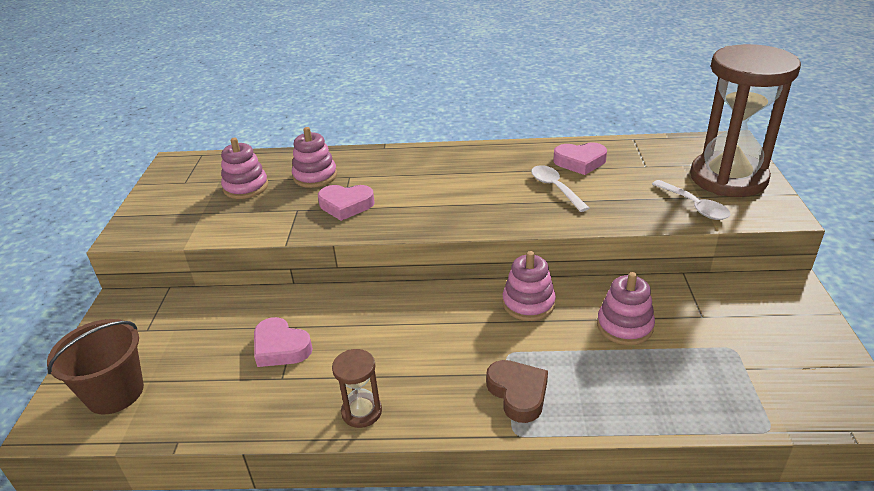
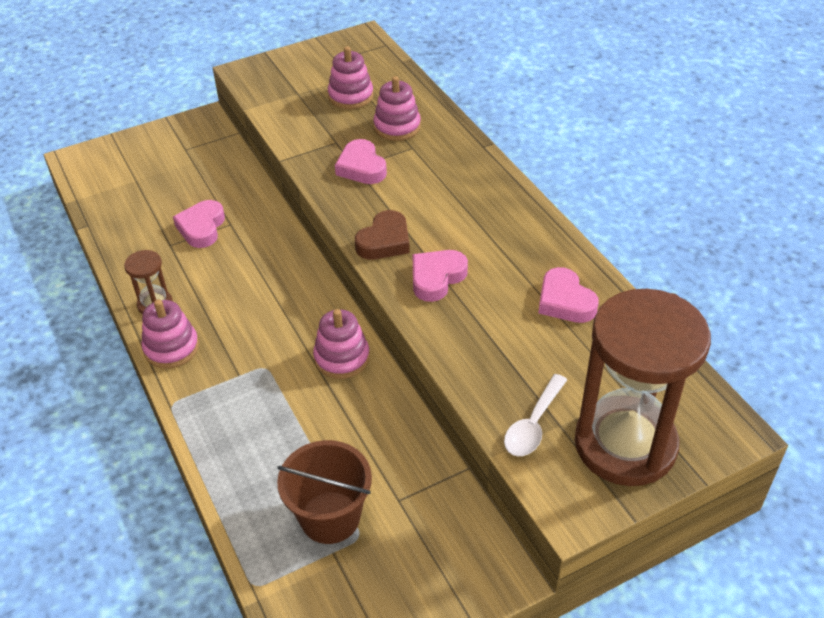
camera: 60 degrees right, 10 degrees up
(115, 392) = (117, 171): brown bucket -> brown bucket (330, 517)
(514, 205) = (436, 278): none -> pink heart
(518, 393) = (218, 390): brown heart -> brown heart (384, 241)
(555, 188) = (492, 298): white spoon -> none
(624, 326) = (347, 440): pink stacking toy -> pink stacking toy (171, 348)

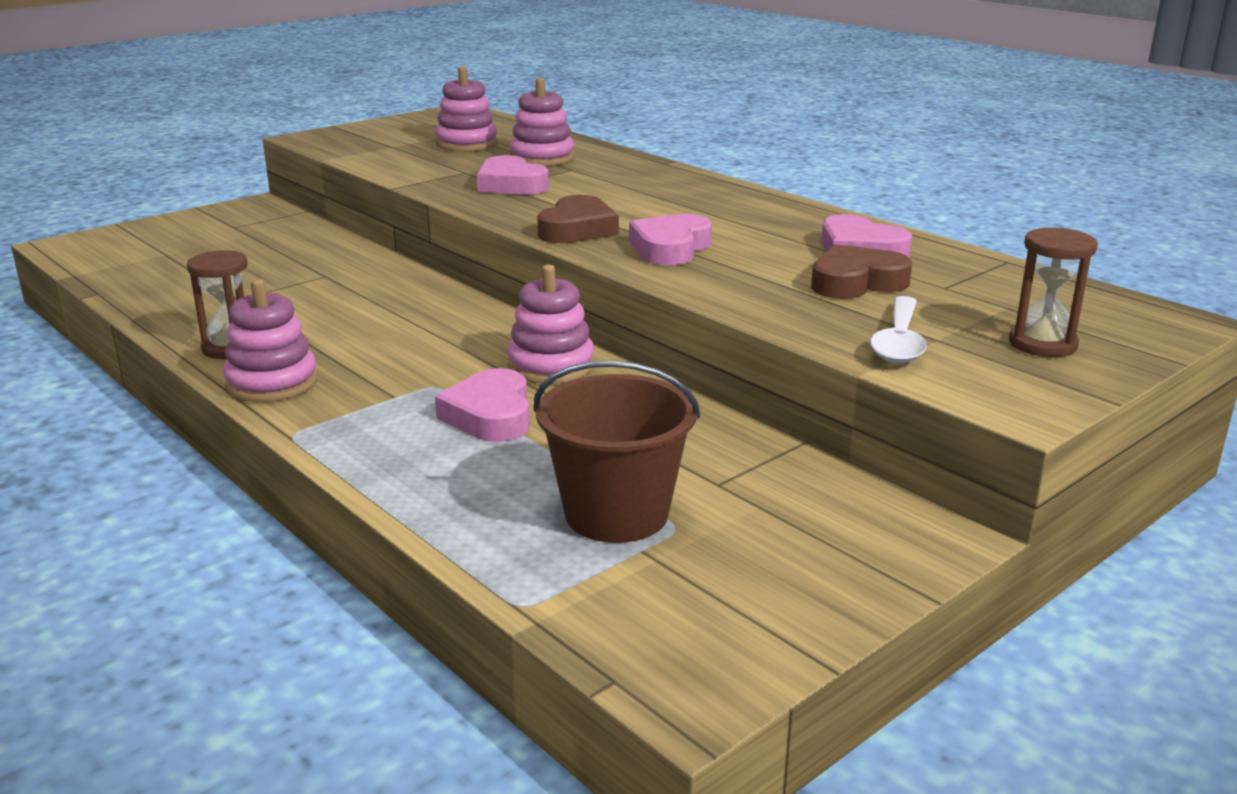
camera: 15 degrees left, 20 degrees down
(201, 228) = (282, 281): pink heart -> pink heart (490, 415)
(541, 345) = (856, 282): none -> brown heart
(625, 444) = (1042, 344): brown hourglass -> brown hourglass, size x0.42

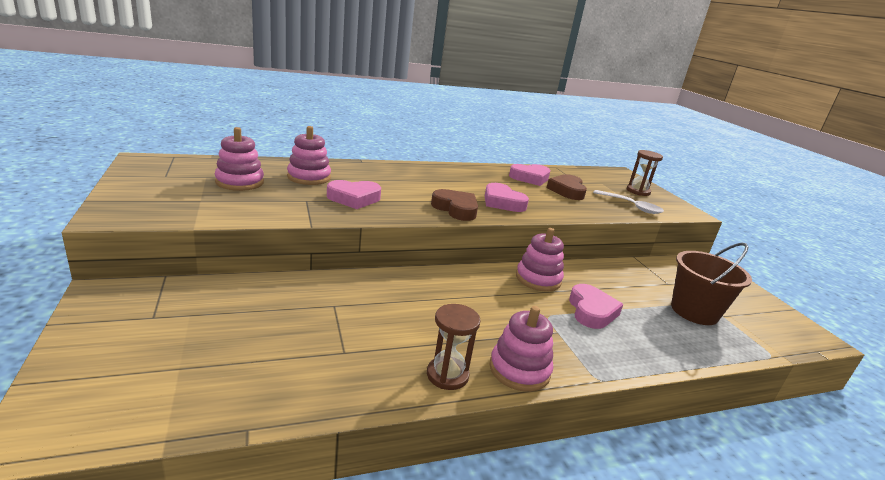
camera: 70 degrees left, 0 degrees up
(490, 415) = (591, 311): pink heart -> pink heart turned 105 degrees counterclockwise

